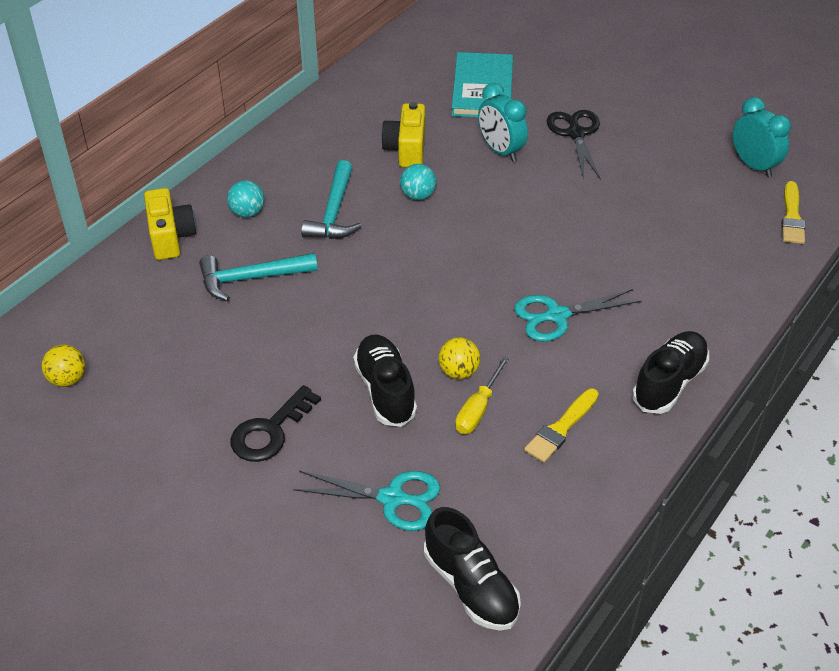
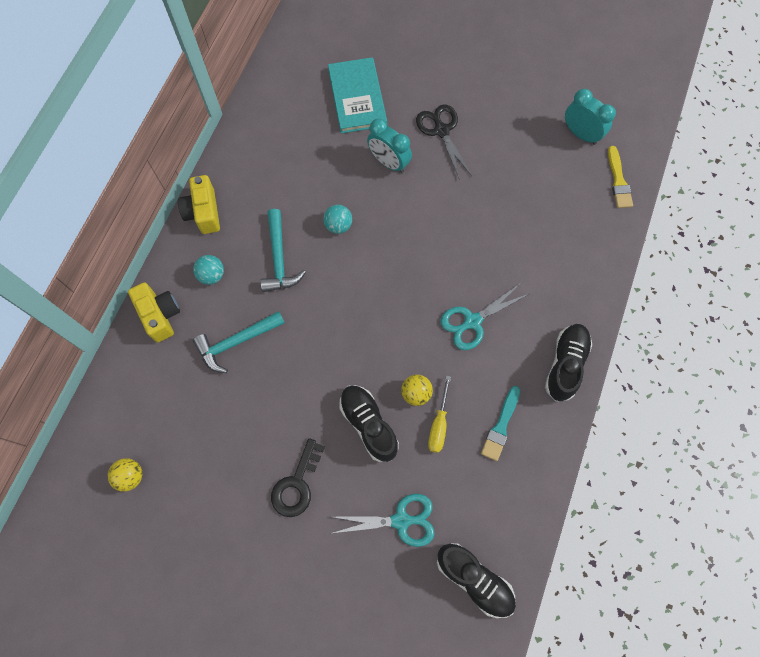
camera: 15 degrees left, 25 degrees up
(406, 149) = (316, 178): yellow camera -> yellow camera (203, 212)
(561, 428) = (501, 426): yellow brush -> turquoise brush

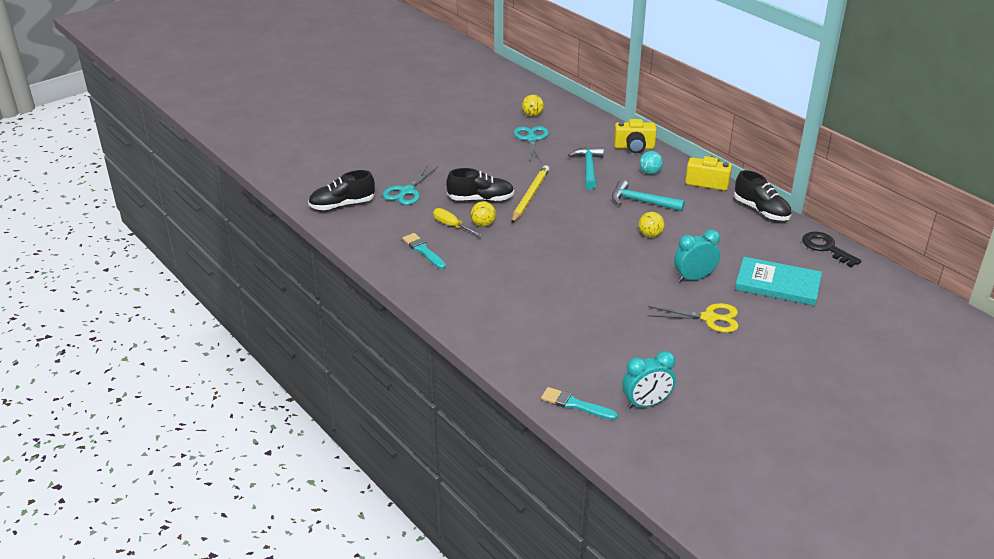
camera: 120 degrees right, 35 degrees down
(296, 484) = (470, 163): black key -> black key (826, 248)
(332, 374) = (530, 196): none -> yellow pencil
(338, 225) = (650, 235): turquoise ball -> yellow ball
(441, 131) = (709, 318): black scissors -> yellow scissors
(472, 321) = (513, 268): turquoise scissors -> turquoise scissors (532, 139)
(565, 365) = (436, 298): black shoe -> black shoe (761, 211)
(618, 181) = (575, 404): yellow brush -> turquoise brush

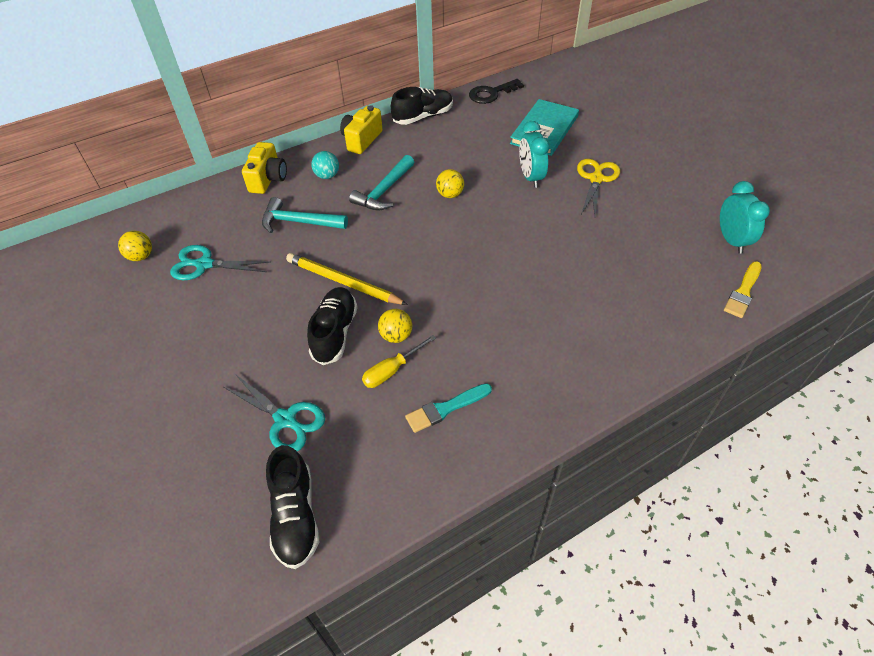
camera: 80 degrees left, 15 degrees up
(575, 404) = (743, 292): turquoise brush -> yellow brush

